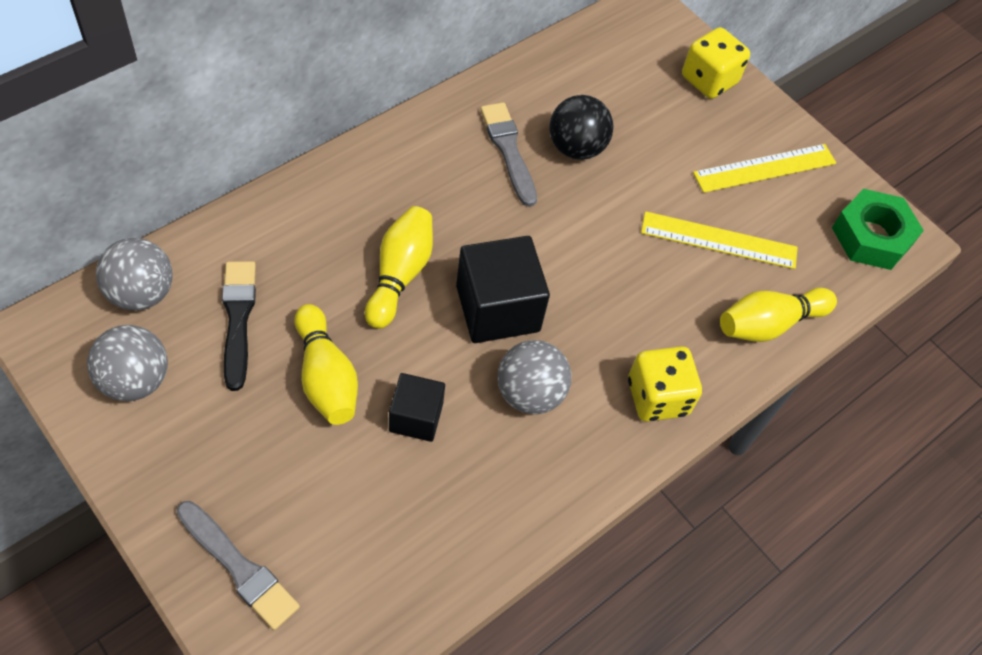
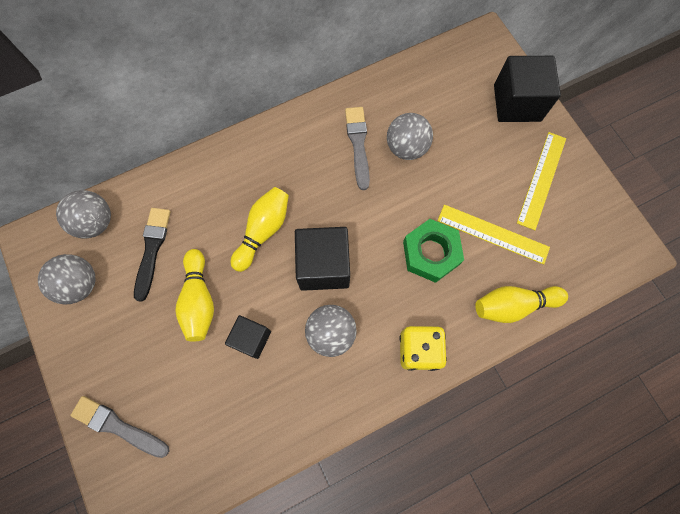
camera: 20 degrees right, 15 degrees up
(239, 567) = (118, 426): grey brush -> grey brush turned 150 degrees clockwise
(576, 148) = (406, 148): black ball -> grey ball
(709, 80) = (517, 103): yellow dice -> black cube
(764, 168) = (541, 180): yellow ruler -> yellow ruler turned 60 degrees counterclockwise
(871, 236) = (609, 246): green nut -> green nut (431, 253)

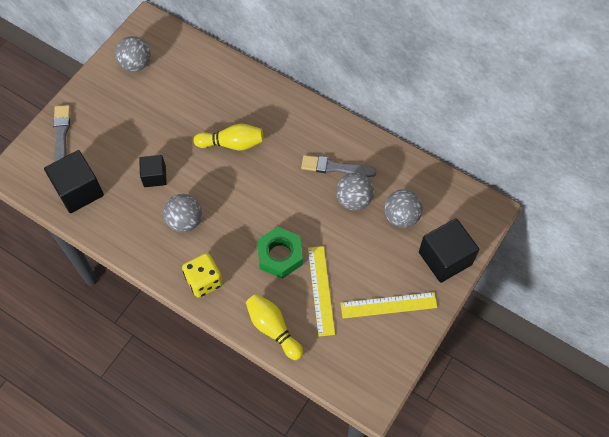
camera: 60 degrees right, 10 degrees down
(96, 222) = (180, 48): grey ball -> grey ball (401, 216)
(152, 249) = (181, 88): black brush -> none
(199, 300) = (163, 133): yellow bowling pin -> none
(323, 266) = (229, 192): black cube -> black cube (79, 191)
(358, 144) = (335, 167): grey brush -> grey brush turned 135 degrees counterclockwise

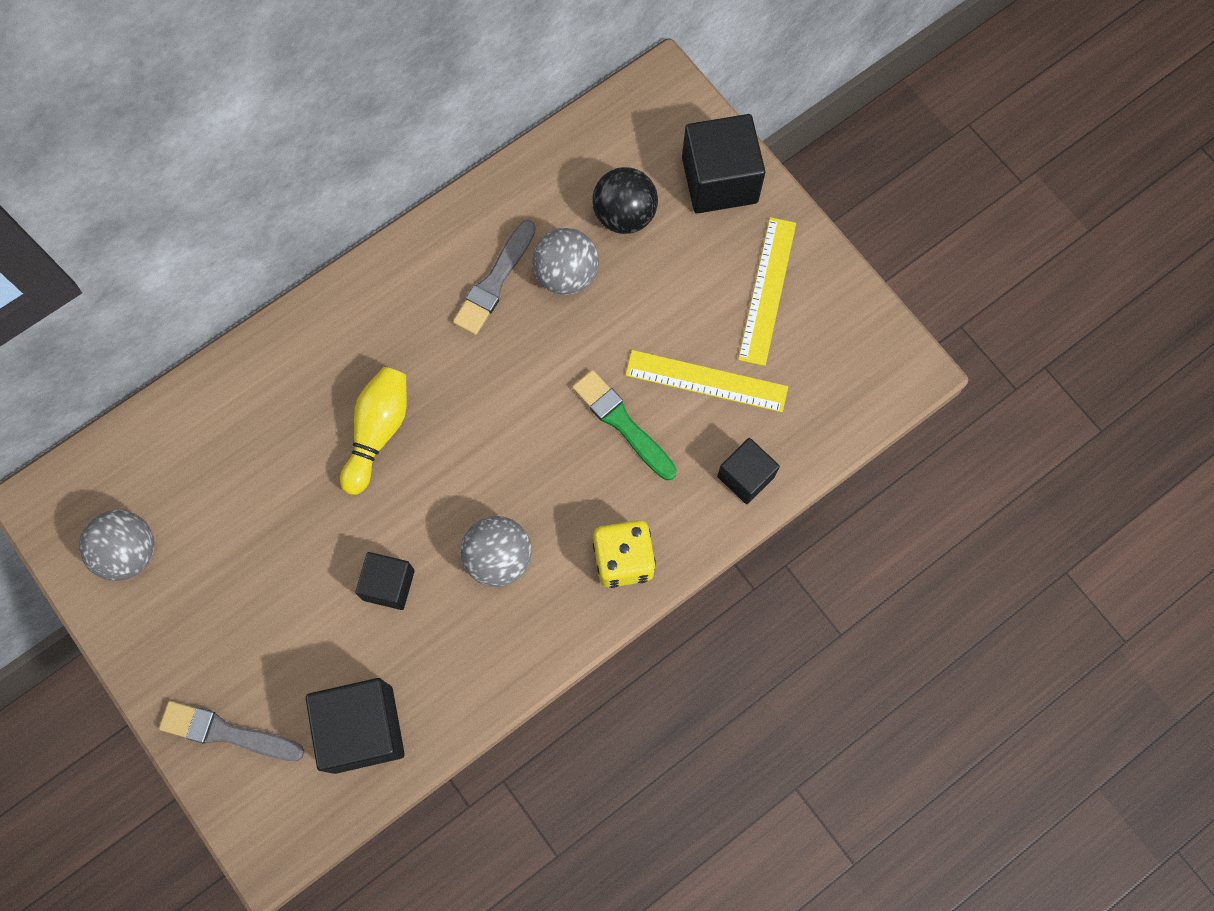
camera: 70 degrees left, 10 degrees up
(273, 328) = (745, 476): yellow bowling pin -> black cube
(280, 255) = (622, 423): green nut -> green brush
(401, 216) = (624, 215): grey ball -> black ball

